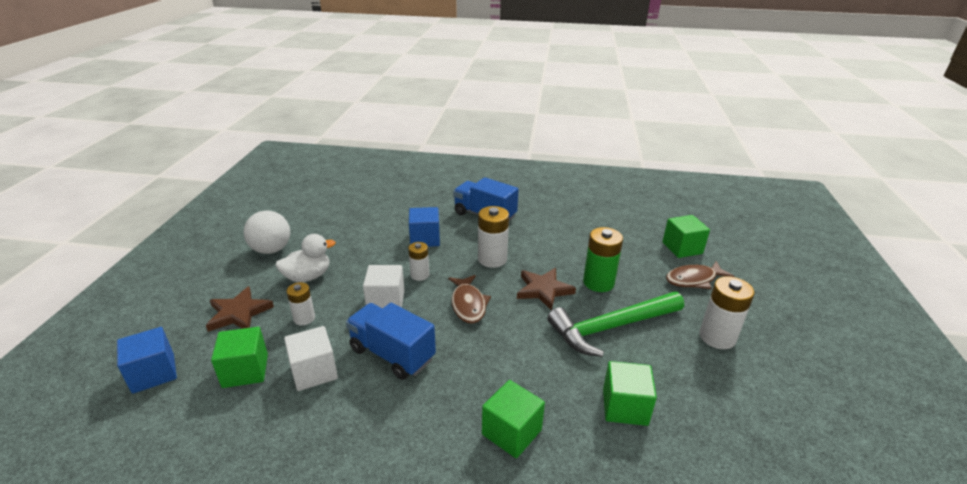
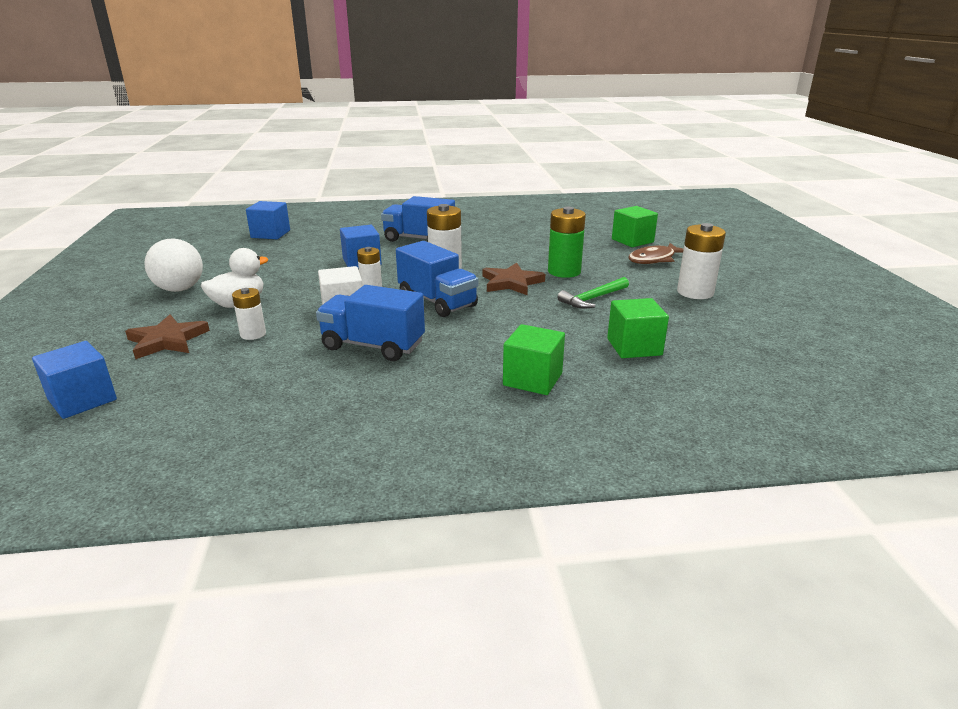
camera: 15 degrees left, 5 degrees down
(245, 370) = (203, 381): green cube -> none
(314, 371) = (289, 370): white cube -> none
(366, 190) = (270, 234): none -> blue cube
(468, 304) = (437, 301): brown fish -> blue truck
(611, 327) = (593, 299): green hammer -> green hammer, size x0.55

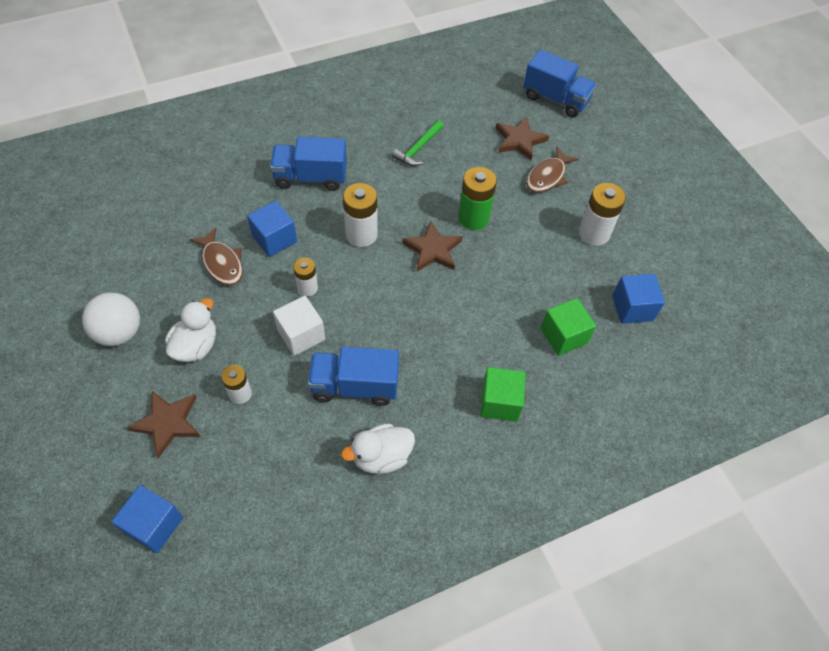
camera: 20 degrees left, 30 degrees up
(270, 234) = (145, 196): blue cube -> blue cube (632, 308)
(304, 268) = (222, 263): none -> brown fish
(366, 395) = (381, 457): none -> white duck
(437, 301) = (379, 299): blue truck -> blue truck (555, 99)
(593, 299) = (512, 264): green hammer -> green hammer (418, 148)
(632, 241) = (519, 140): green cube -> brown star

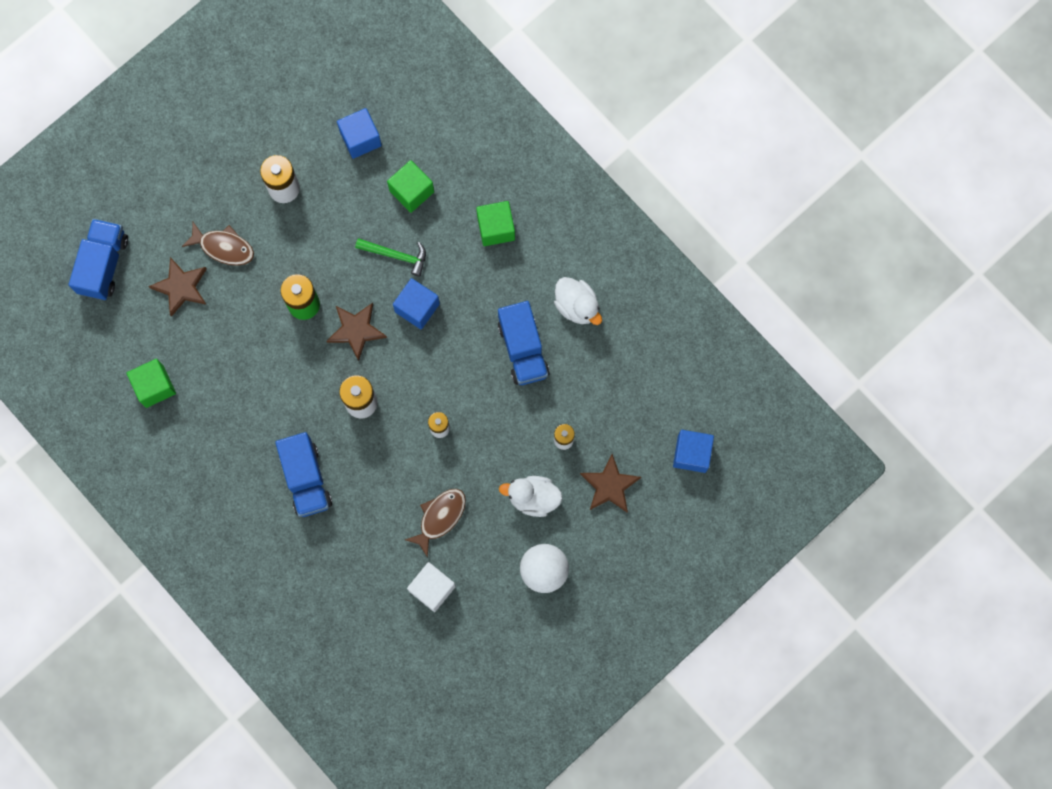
camera: 105 degrees left, 20 degrees up
(274, 239) = (395, 481): blue cube -> blue cube (417, 308)
(301, 335) = (490, 413): white cube -> white cube (432, 588)
(418, 148) = (228, 386): green hammer -> green hammer (396, 255)
(438, 104) = (154, 386): none -> green cube

